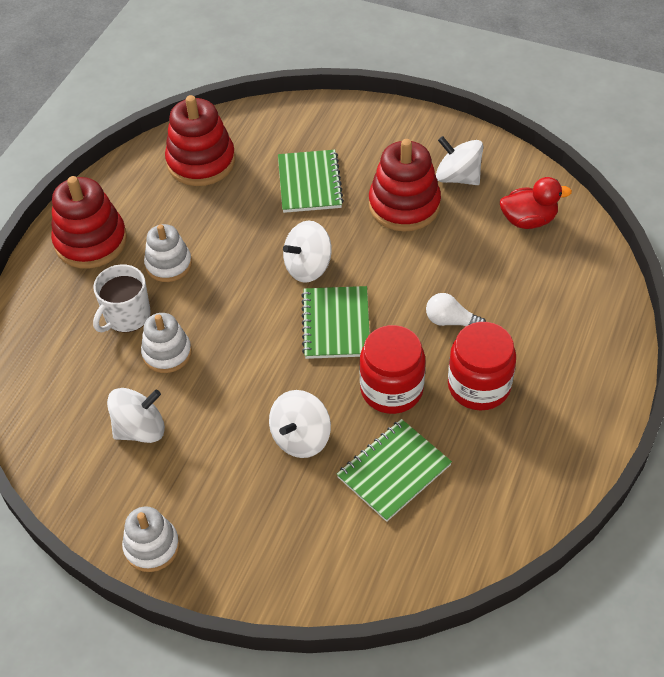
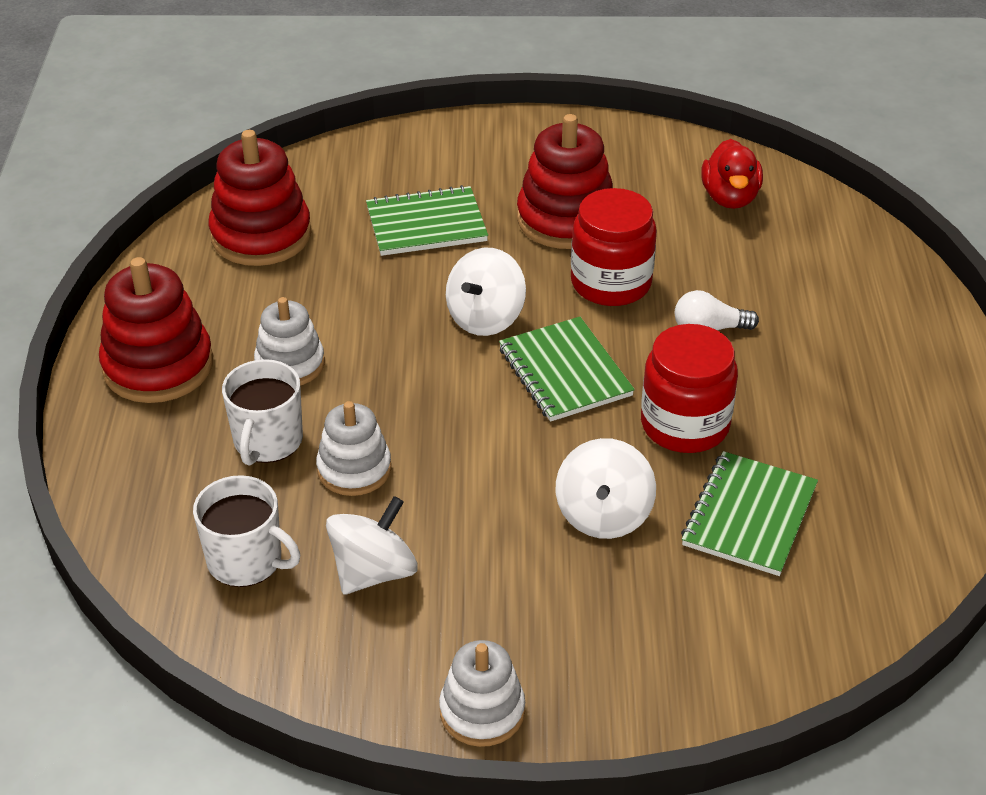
camera: 25 degrees left, 10 degrees down
(72, 395) = (246, 560): none -> white mug
(309, 183) = (426, 224): green notebook -> green notebook turned 75 degrees counterclockwise
(458, 177) = (613, 173): white spinning top -> none
(479, 386) = (790, 390): red jar -> red jar (611, 283)
(528, 220) = (730, 198): red duck -> red duck turned 120 degrees clockwise

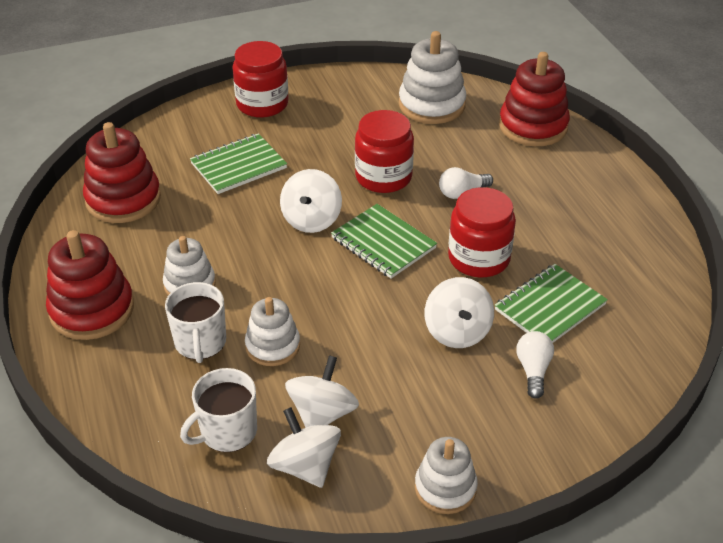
camera: 20 degrees left, 0 degrees up
(246, 560) = (227, 431): white mug -> white mug turned 135 degrees clockwise
(319, 630) = (305, 466): none -> white spinning top
(498, 148) = (262, 104): none -> red jar
(566, 219) = (332, 142): red stacking toy -> red stacking toy (533, 126)
(680, 594) = (533, 370): none -> white light bulb
(730, 198) = (431, 105): red duck -> white stacking toy
(749, 516) = (550, 307): green notebook -> green notebook turned 45 degrees clockwise

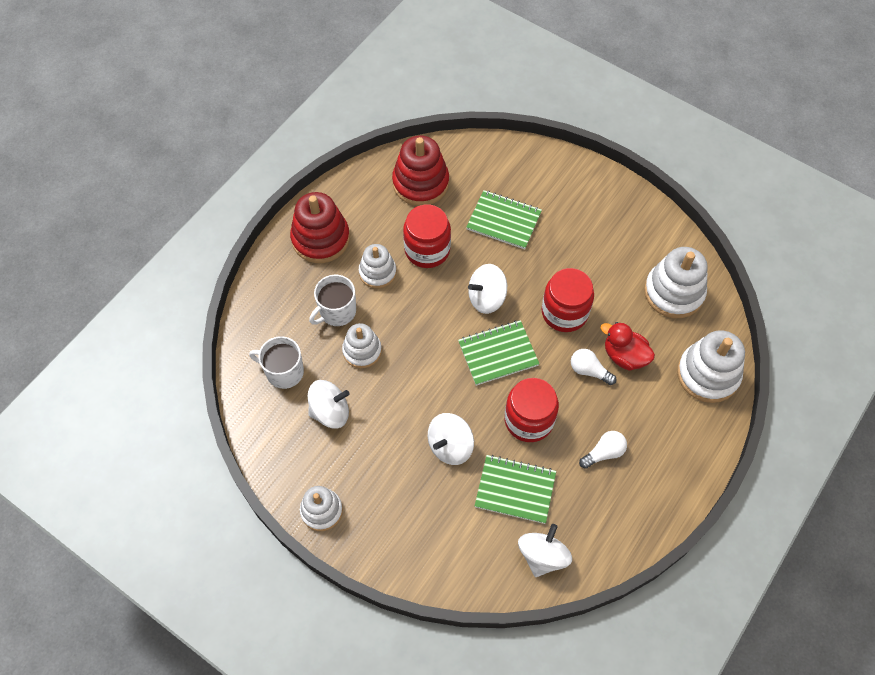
camera: 55 degrees right, 20 degrees up
(262, 104) = (579, 189): red jar -> red jar (427, 250)
(305, 466) = (287, 427): white spinning top -> white spinning top (542, 556)
(383, 243) = (498, 354): green notebook -> green notebook turned 60 degrees clockwise
(467, 163) = (624, 356): none -> red duck
(533, 126) = (708, 374): red stacking toy -> white stacking toy
(533, 370) = (449, 510): white light bulb -> white light bulb (604, 453)

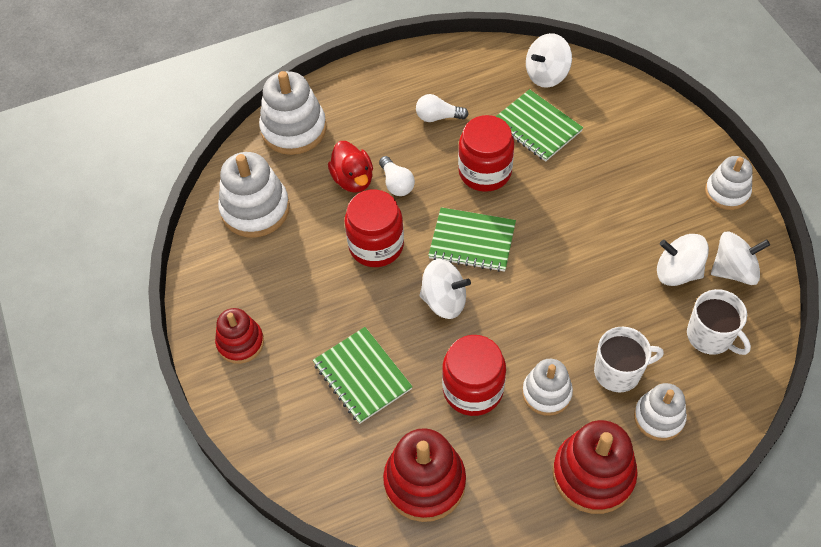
camera: 145 degrees left, 5 degrees down
(362, 351) = (612, 314): white stacking toy -> white stacking toy (659, 417)
(450, 446) = (573, 186): white spinning top -> white spinning top (734, 270)
(598, 200) = (240, 343): none -> red stacking toy

